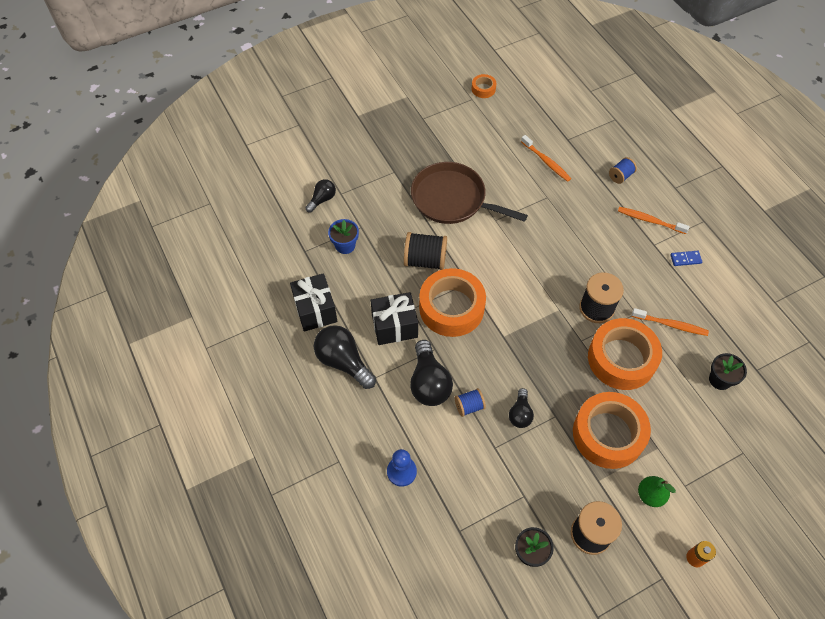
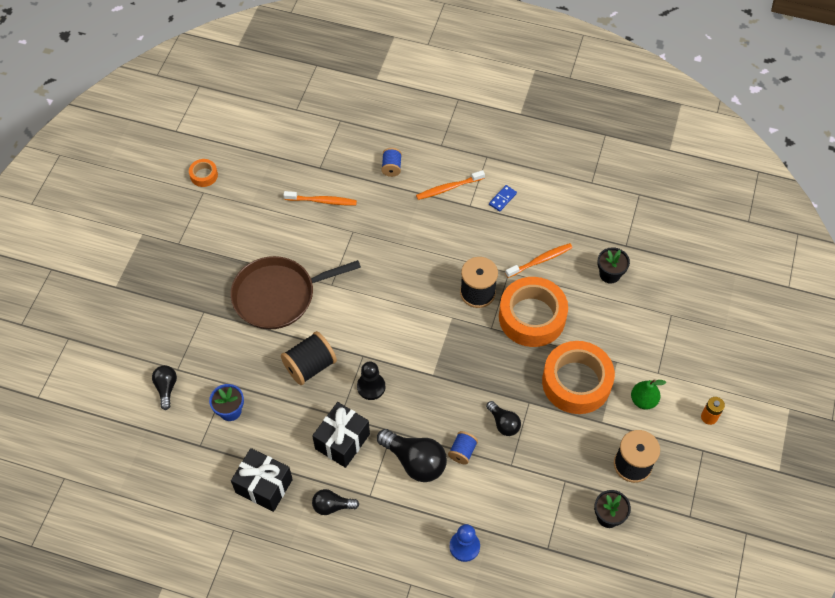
camera: 45 degrees left, 0 degrees up
(343, 362) = (332, 506): black light bulb -> black light bulb, size x0.58
(451, 308) = (371, 387): orange tape -> black pawn

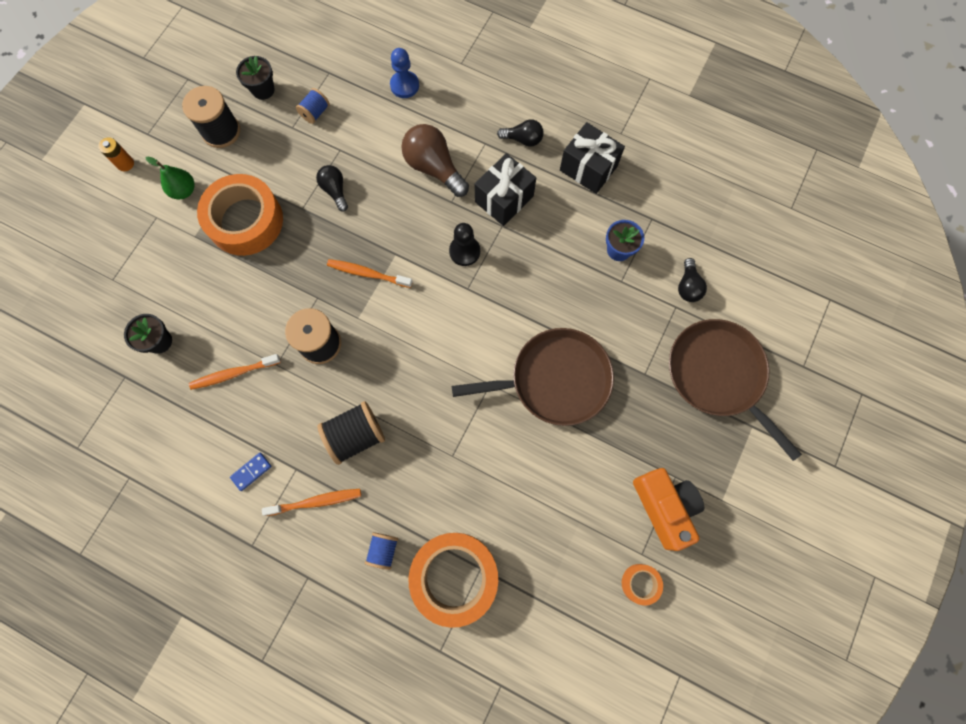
camera: 170 degrees left, 15 degrees up
(142, 320) = (718, 375): none -> brown pan
(186, 223) = (664, 507): none -> orange camera
(310, 366) = (528, 285): black spool -> black spool (356, 435)
(322, 201) = (484, 510): orange toothbrush -> orange toothbrush (368, 273)
(415, 461) = (434, 168): black light bulb -> brown light bulb
(462, 451) = (384, 170): blue spool -> blue spool (315, 113)
(532, 317) = (267, 303): orange tape -> orange tape (454, 577)

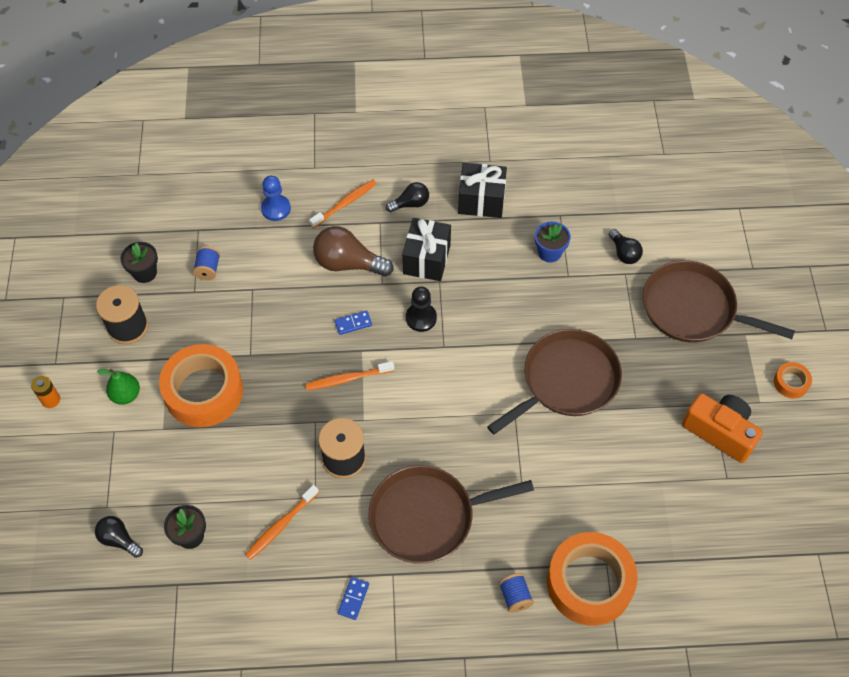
camera: 30 degrees left, 15 degrees down
(316, 501) = (429, 591): orange toothbrush -> orange toothbrush (345, 203)
(335, 191) = (271, 325): black light bulb -> black light bulb (119, 540)
(356, 435) = (427, 517): black spool -> brown pan
(404, 225) = (353, 323): none -> blue domino
(640, 583) = (741, 501): orange tape -> orange tape (791, 383)

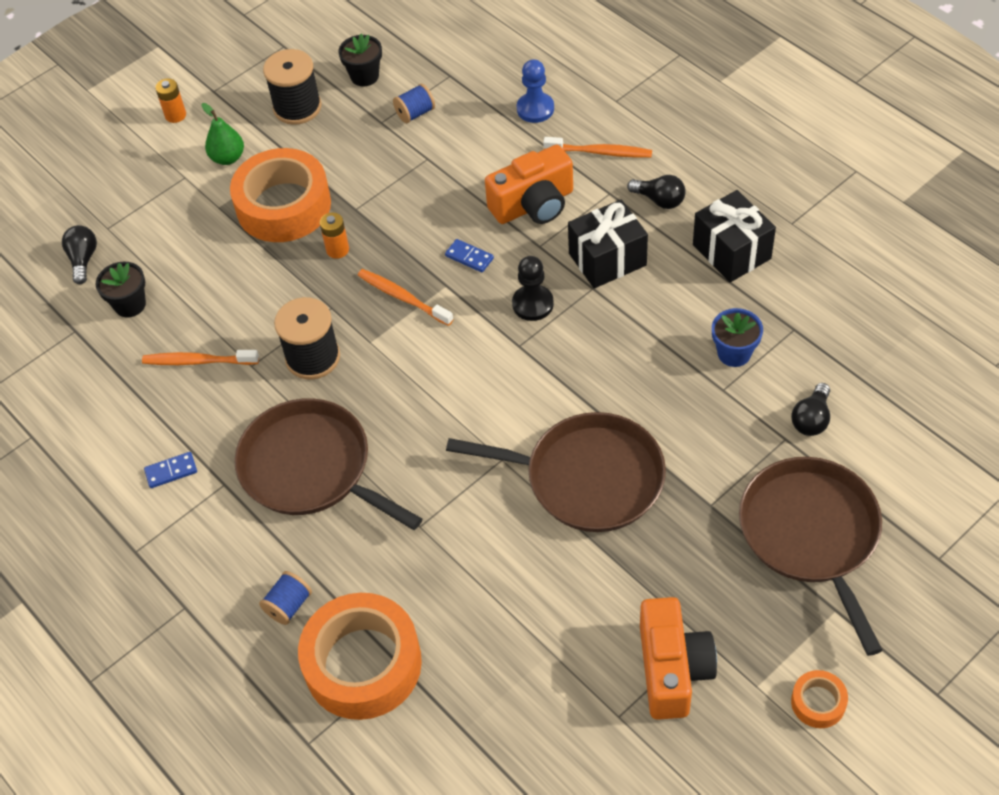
camera: 55 degrees right, 5 degrees down
(273, 387) = (337, 250): none -> orange battery
(348, 263) = (533, 205): brown light bulb -> orange camera

